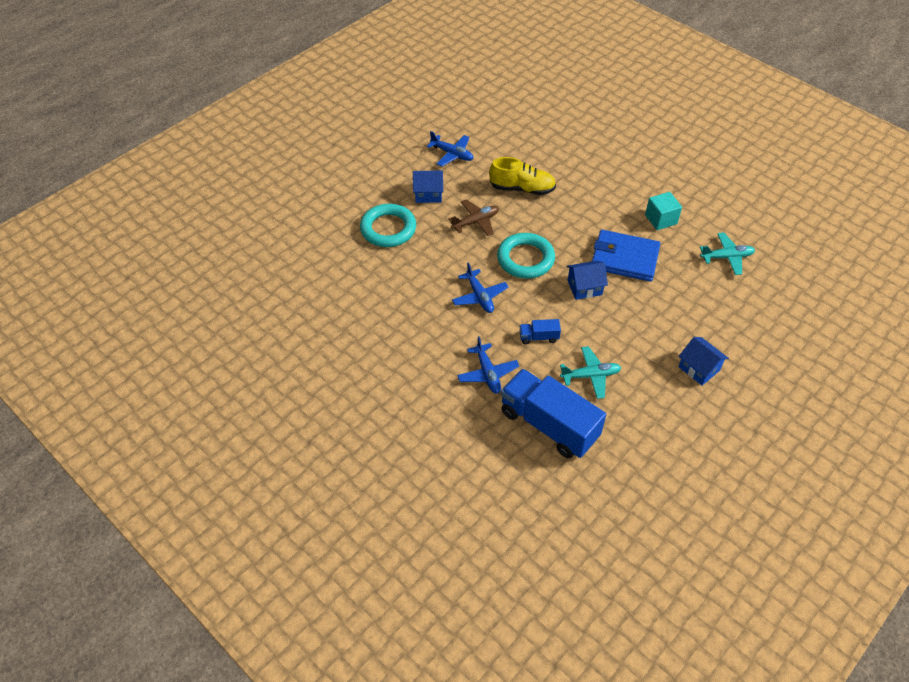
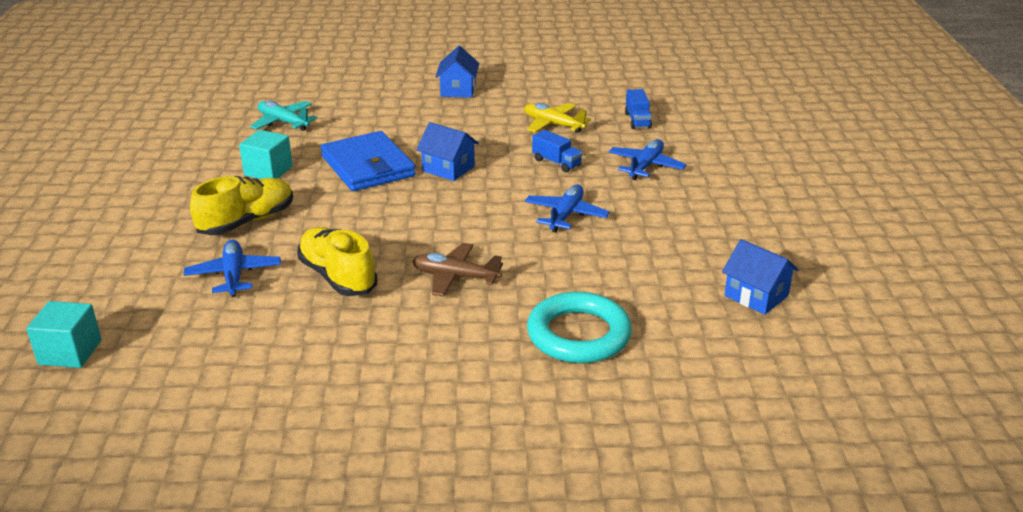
camera: 135 degrees left, 20 degrees down
(428, 194) = (461, 343): blue house -> blue house (756, 296)
(452, 154) = (340, 375): blue plane -> blue plane (234, 275)
(525, 259) = (463, 216): turquoise ring -> none
(548, 425) = (637, 120): blue truck -> blue truck, size x0.42
(553, 101) = (70, 352): none -> turquoise cube
(590, 376) = (553, 125): turquoise plane -> yellow plane
(609, 186) = (247, 222): none -> yellow shoe

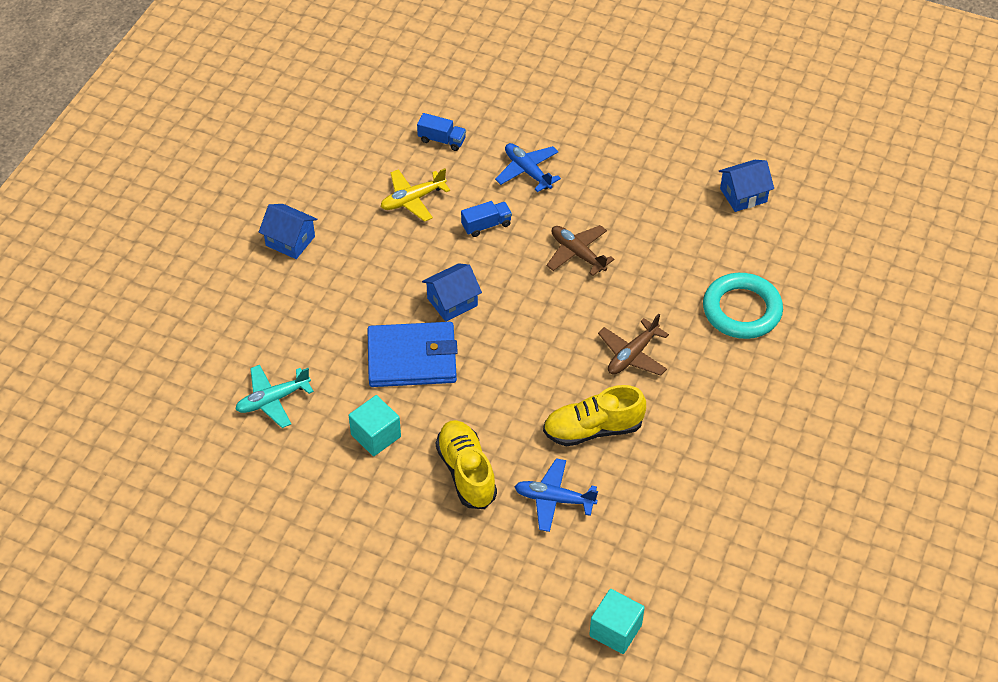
camera: 65 degrees left, 20 degrees up
(566, 215) = (577, 254): blue plane -> brown plane

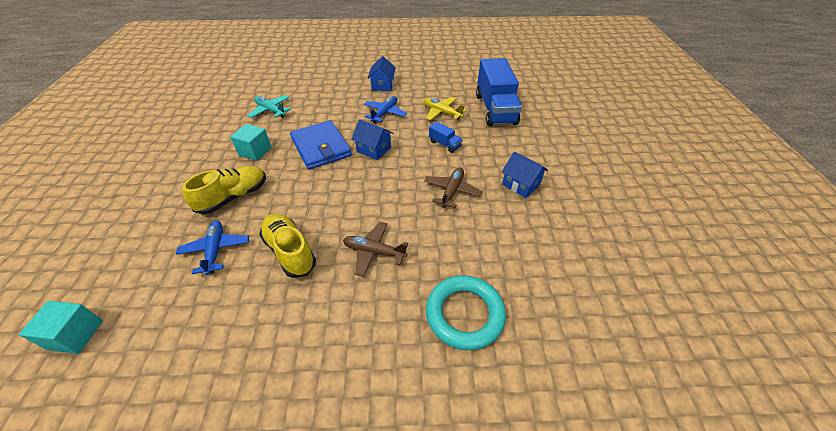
camera: 65 degrees right, 5 degrees down
(442, 140) = (495, 109): blue truck -> blue truck, size x2.37
(527, 171) = (503, 147): blue plane -> blue plane (385, 113)
(743, 195) = (592, 271): blue house -> blue house (521, 184)

